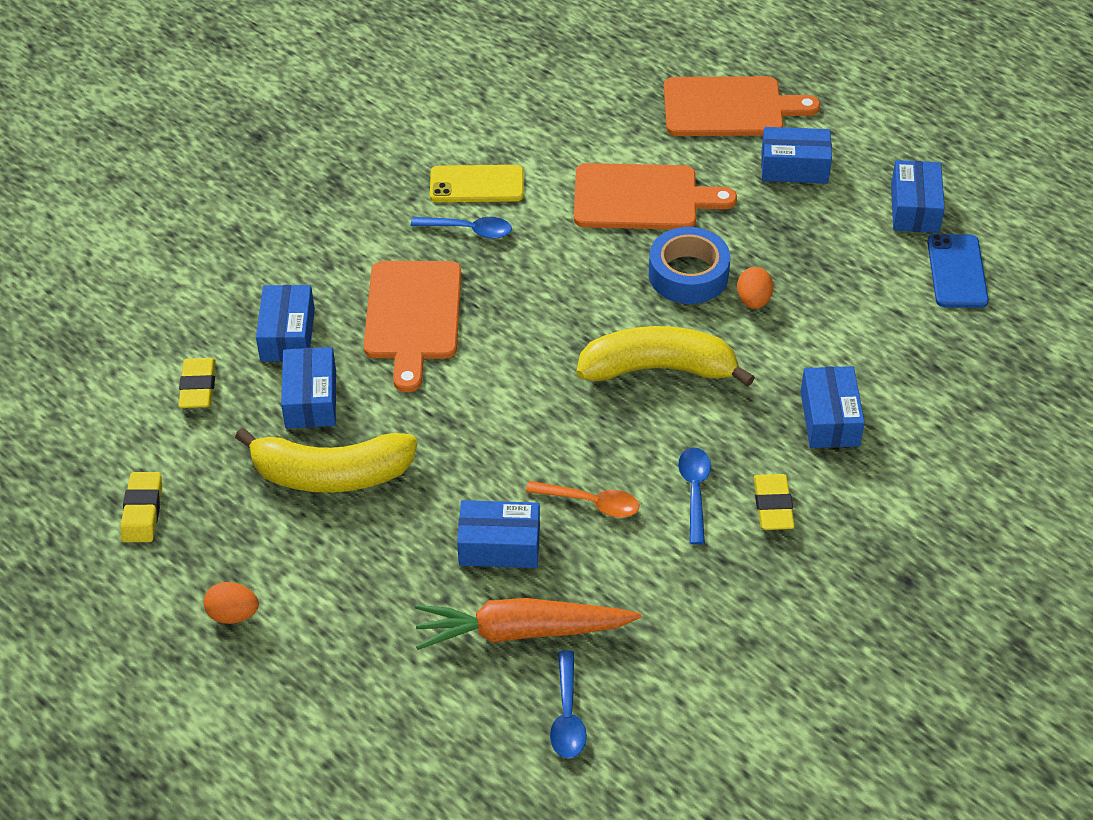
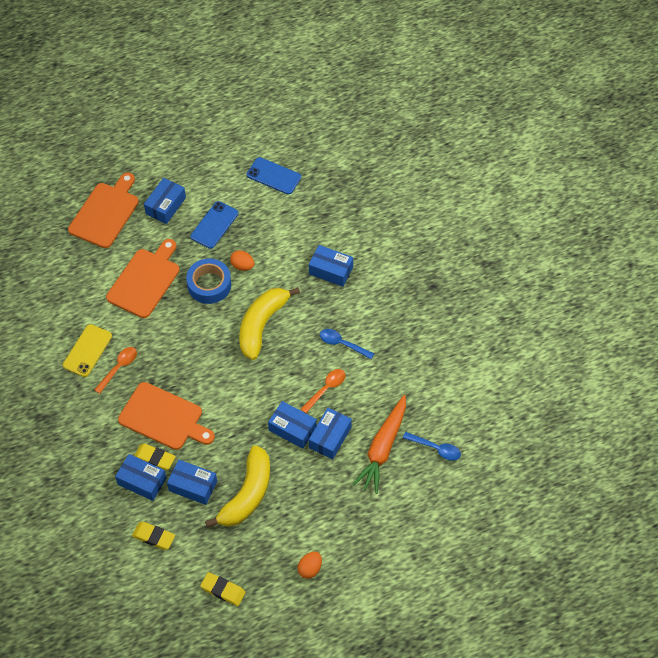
camera: 65 degrees left, 10 degrees up
(469, 230) = (119, 368): blue spoon -> orange spoon
(773, 506) = (367, 317): yellow eraser -> yellow eraser (154, 458)
(804, 237) = (214, 225): none -> blue phone
(914, 208) = (224, 171): blue box -> blue box (292, 429)

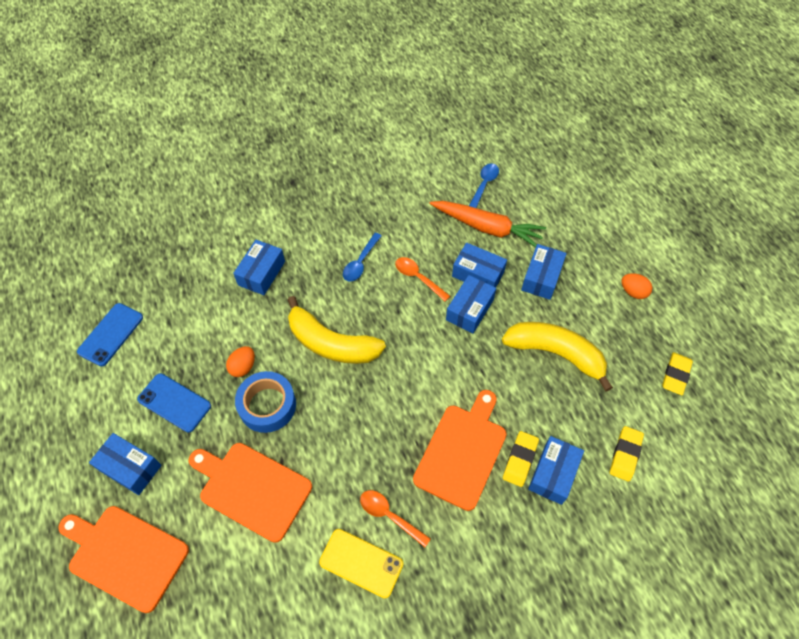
camera: 90 degrees left, 0 degrees up
(193, 486) = (552, 413): blue box -> blue box (541, 277)

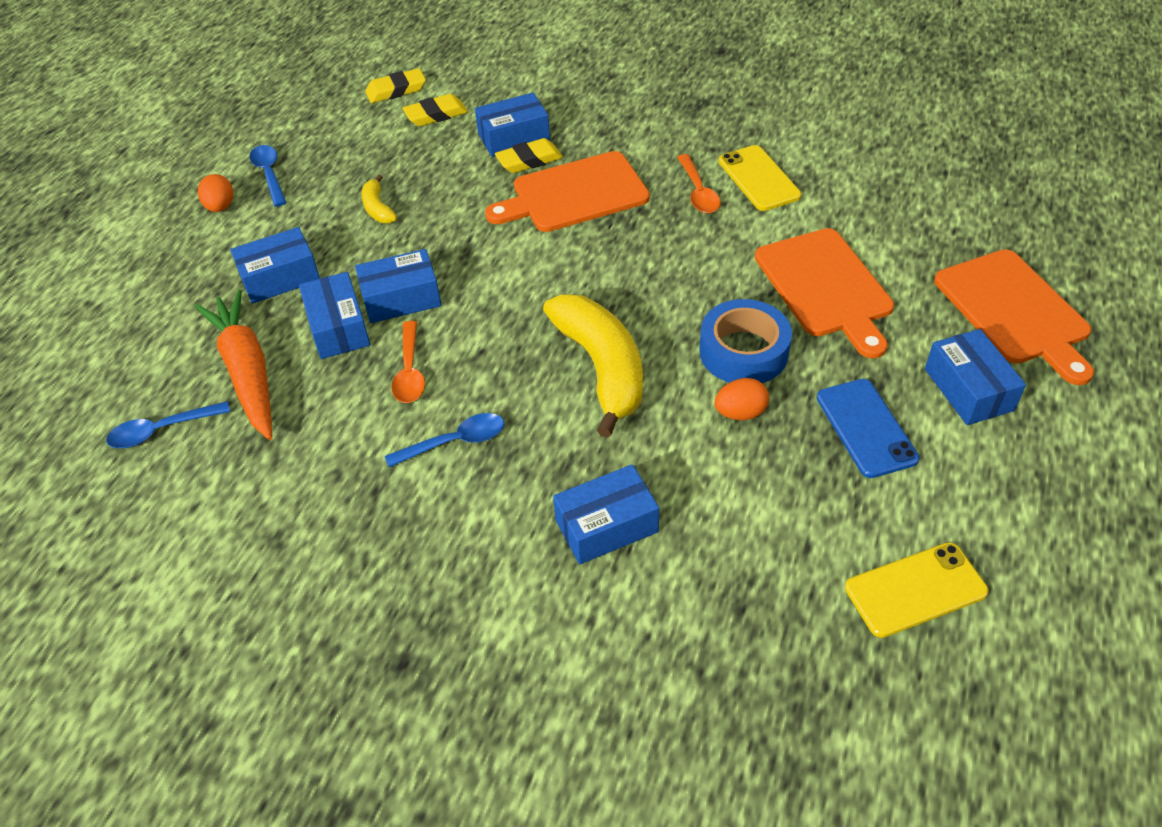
camera: 135 degrees left, 10 degrees down
(111, 334) = (915, 590): blue phone -> yellow phone
(555, 353) = (378, 208): yellow banana -> yellow banana, size x0.46
(644, 330) = (269, 174): none -> blue spoon
(675, 375) = (304, 132): yellow eraser -> yellow eraser (396, 90)

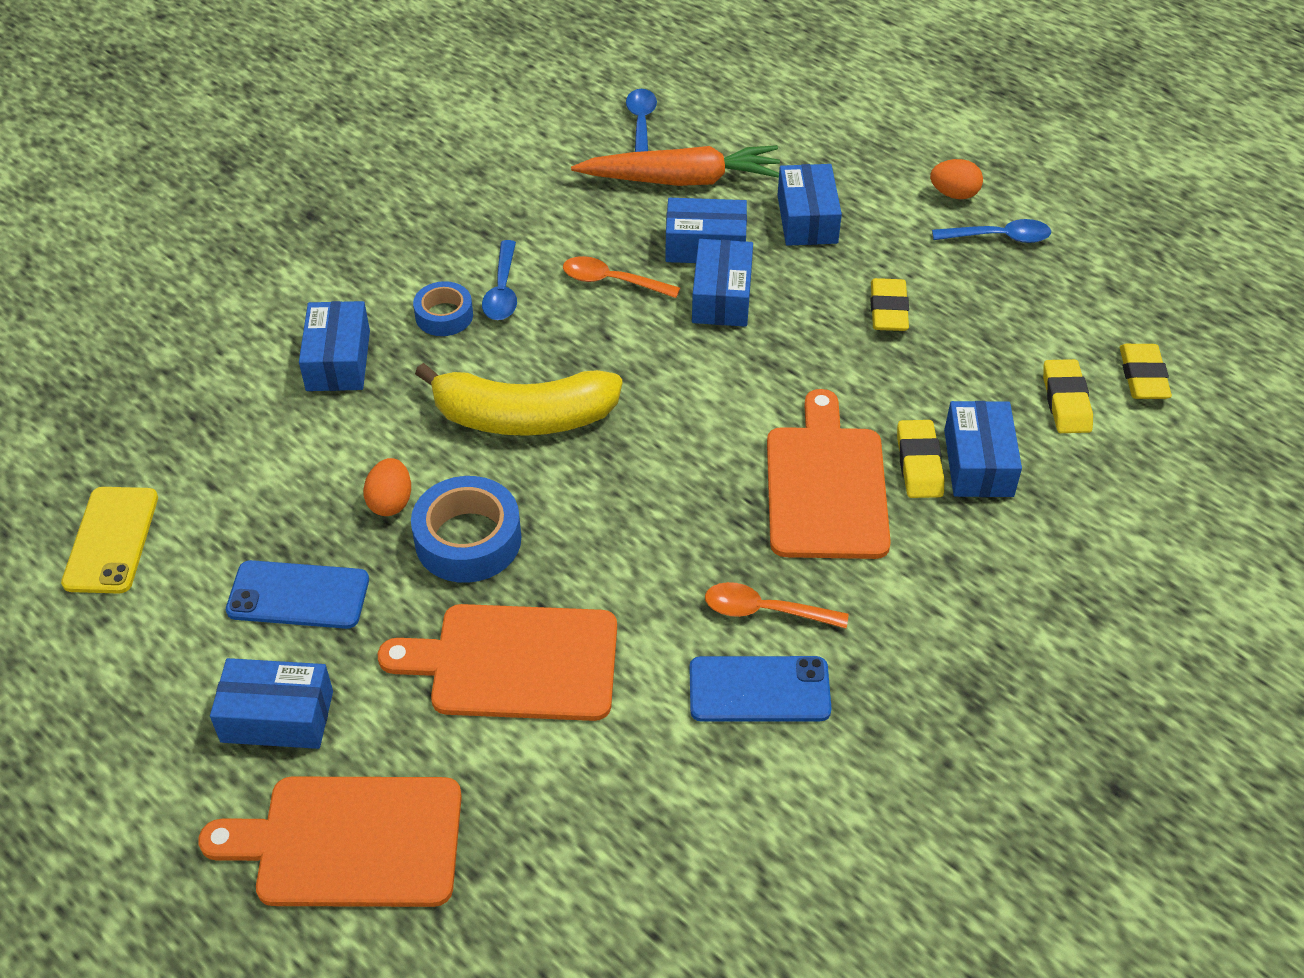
camera: 110 degrees right, 0 degrees up
(378, 208) = (888, 310): yellow banana -> yellow eraser
(508, 471) = (444, 315): none -> blue tape
(759, 178) = (759, 690): yellow phone -> blue phone

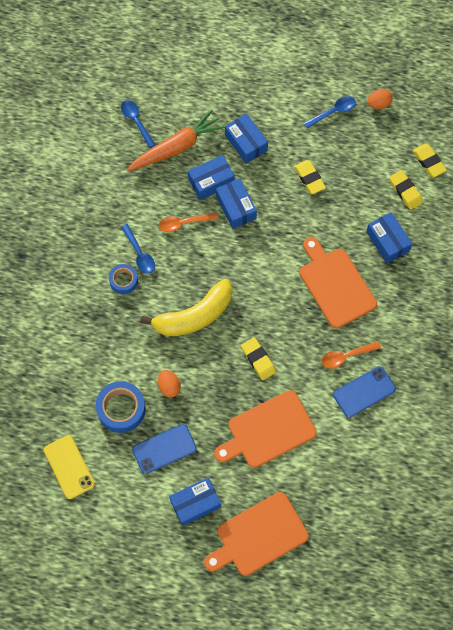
camera: 30 degrees left, 20 degrees up
(338, 360) = (95, 329): blue box -> none
(468, 540) = (212, 387): blue tape -> blue tape (121, 409)
(919, 464) = (365, 254): yellow eraser -> yellow eraser (258, 359)
(954, 194) = (301, 95): orange egg -> orange egg (378, 104)

